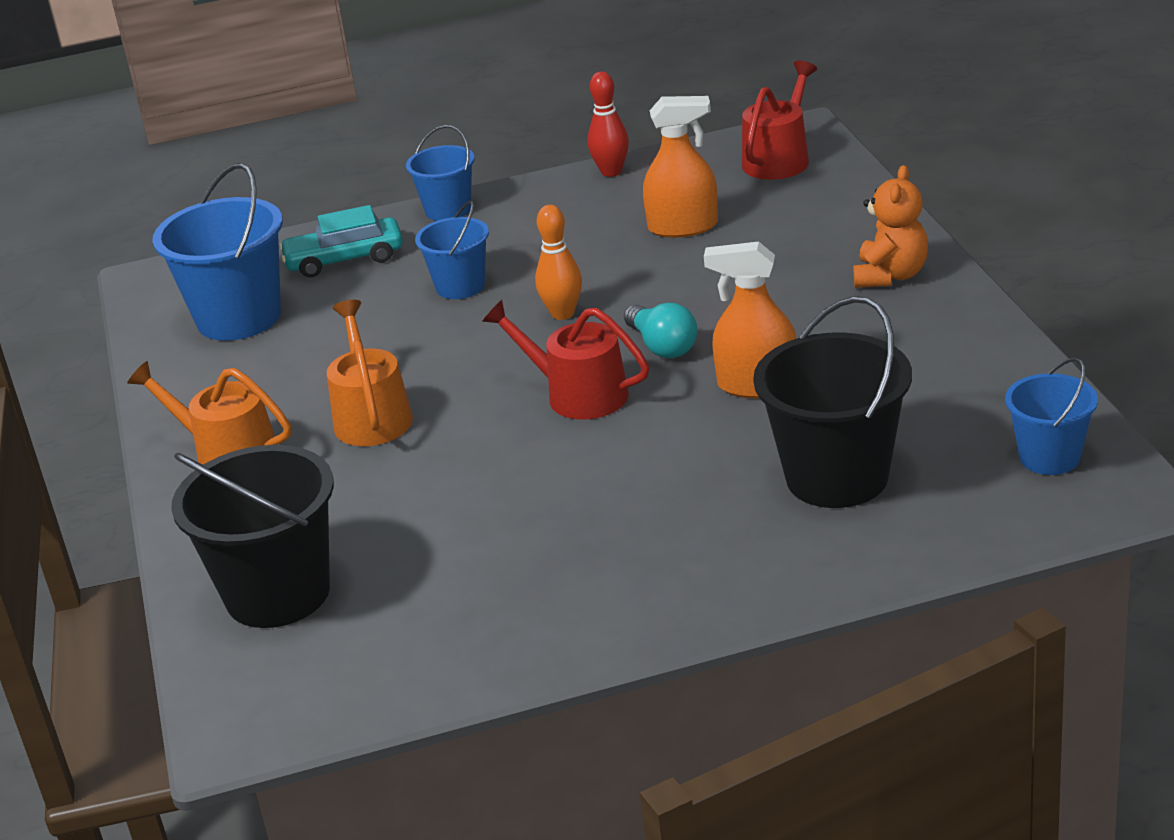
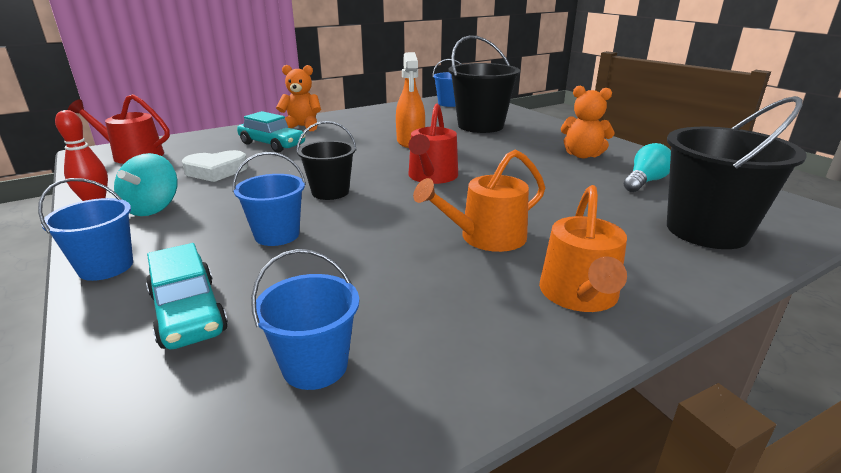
camera: 110 degrees left, 5 degrees down
(239, 318) = (315, 365): blue bucket -> blue bucket, size x0.58
(563, 314) = (330, 192): orange bowling pin -> black bucket
(574, 207) = (153, 208): none -> turquoise spinning top
(603, 568) = (582, 155): none -> orange teddy bear
(662, 346) = (373, 163): turquoise light bulb -> turquoise light bulb (645, 182)
(683, 227) = (216, 171): orange spray bottle -> white heart
(790, 256) = (272, 144): none -> turquoise car

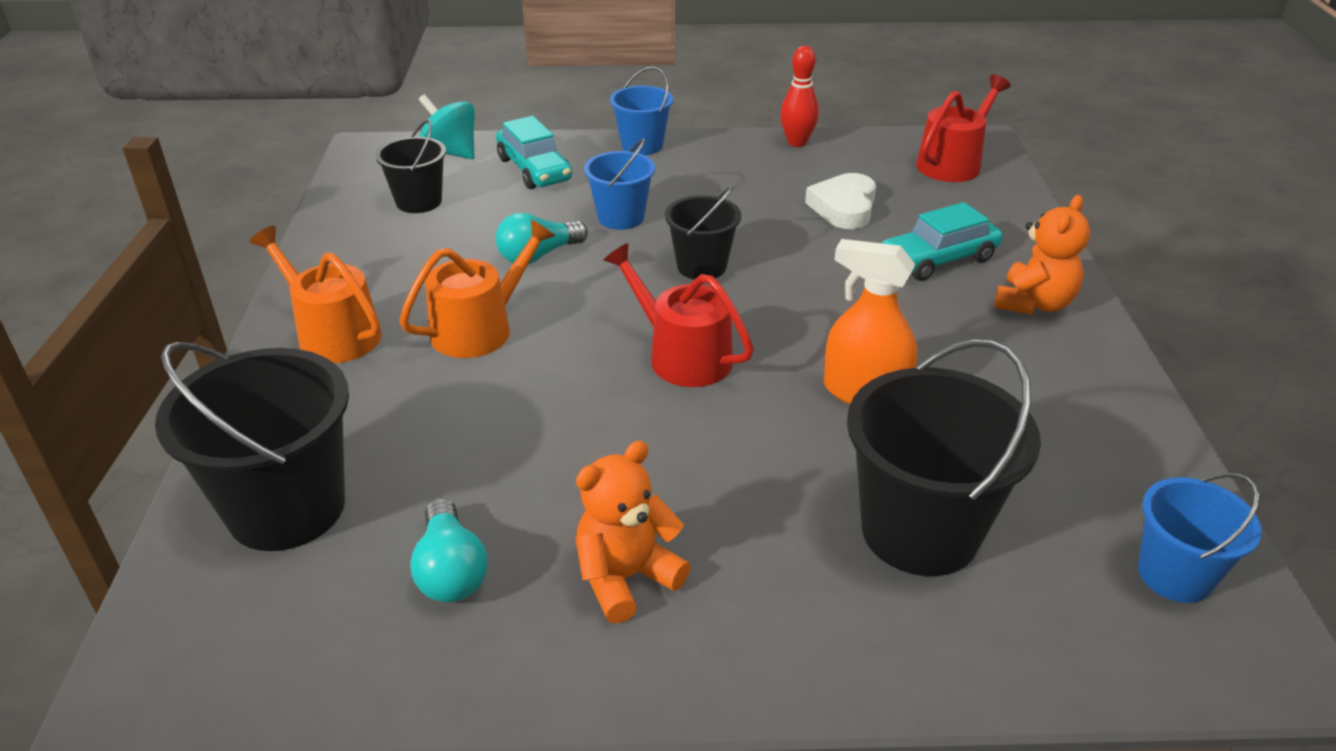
camera: 120 degrees right, 10 degrees up
(153, 208) = (752, 167): turquoise spinning top -> turquoise spinning top (451, 152)
(188, 312) = (534, 169): turquoise car -> turquoise car turned 120 degrees counterclockwise
(315, 365) = (419, 201): blue bucket -> black bucket
(368, 249) = (538, 255): none -> turquoise light bulb
(486, 237) = (480, 328): orange watering can -> orange watering can turned 45 degrees clockwise

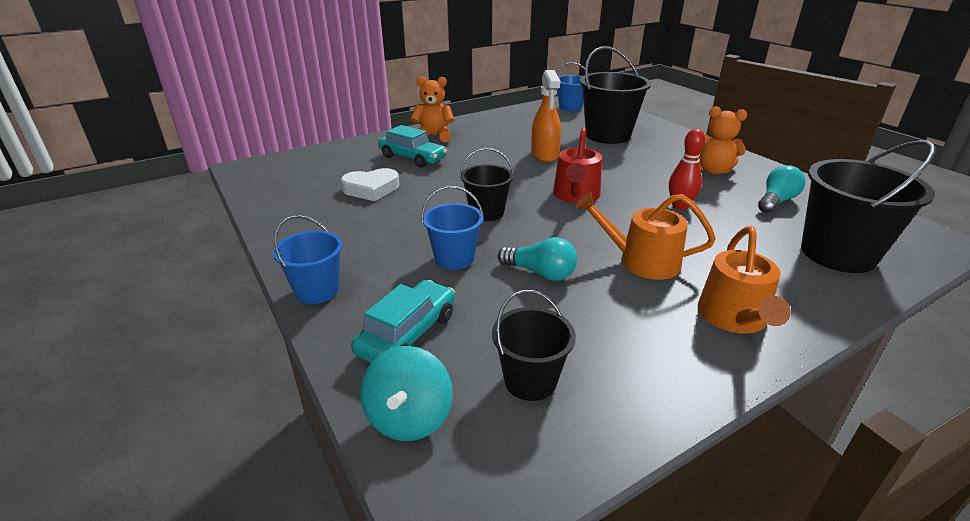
camera: 120 degrees left, 5 degrees down
(797, 142) = (275, 223): red bowling pin -> red bowling pin (680, 206)
(953, 163) = (284, 170): red watering can -> none

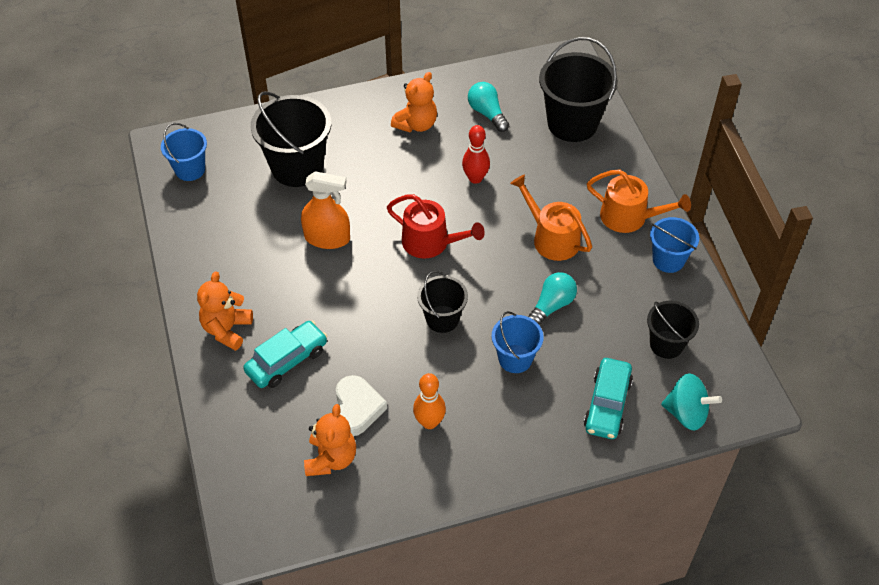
camera: 75 degrees left, 20 degrees up
(317, 290) = (538, 462): blue bucket -> blue bucket (668, 260)
(319, 186) = (331, 459): none -> orange teddy bear
(362, 222) = (429, 422): none -> orange bowling pin
(407, 334) = (607, 404): turquoise car -> turquoise car turned 120 degrees counterclockwise
(641, 261) = (551, 238): orange watering can -> orange watering can turned 105 degrees clockwise

